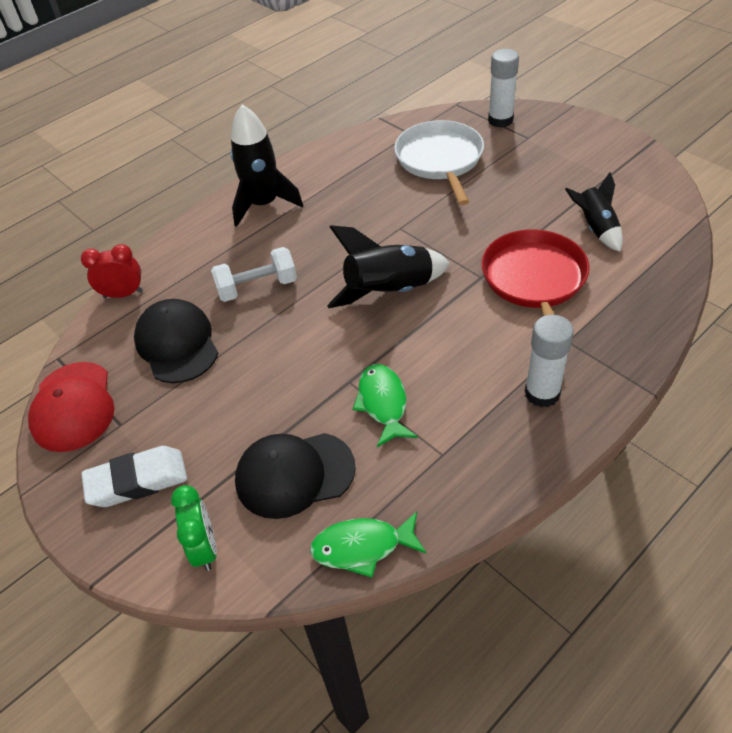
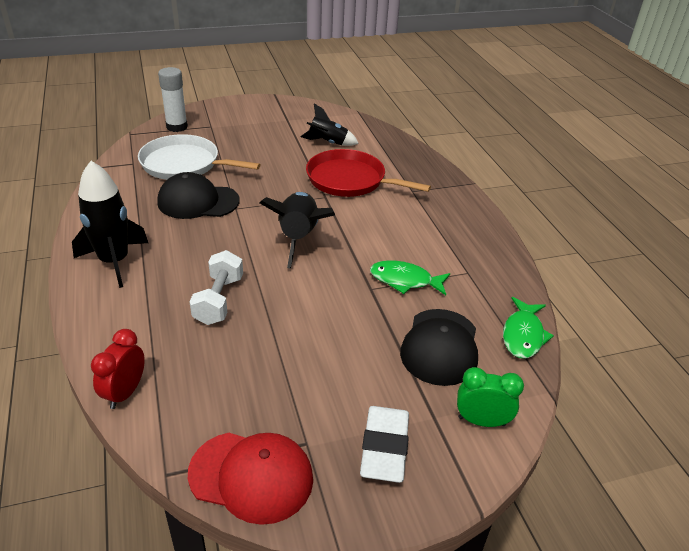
camera: 70 degrees left, 10 degrees down
(177, 344) = (238, 372): black cap -> black cap (198, 201)
(542, 393) = (446, 216): white glue stick -> none

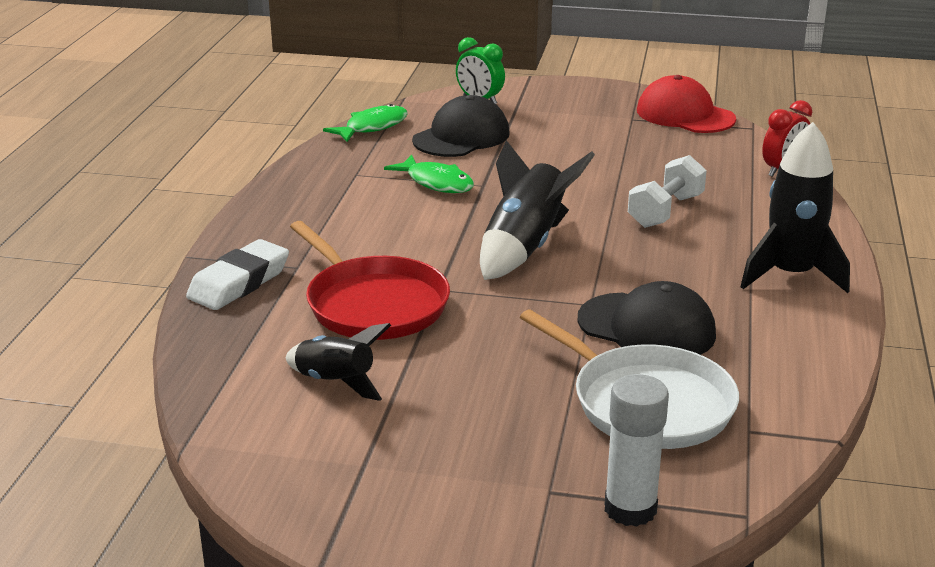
camera: 150 degrees left, 10 degrees down
(384, 447) = (571, 106): white eraser -> white eraser (239, 283)

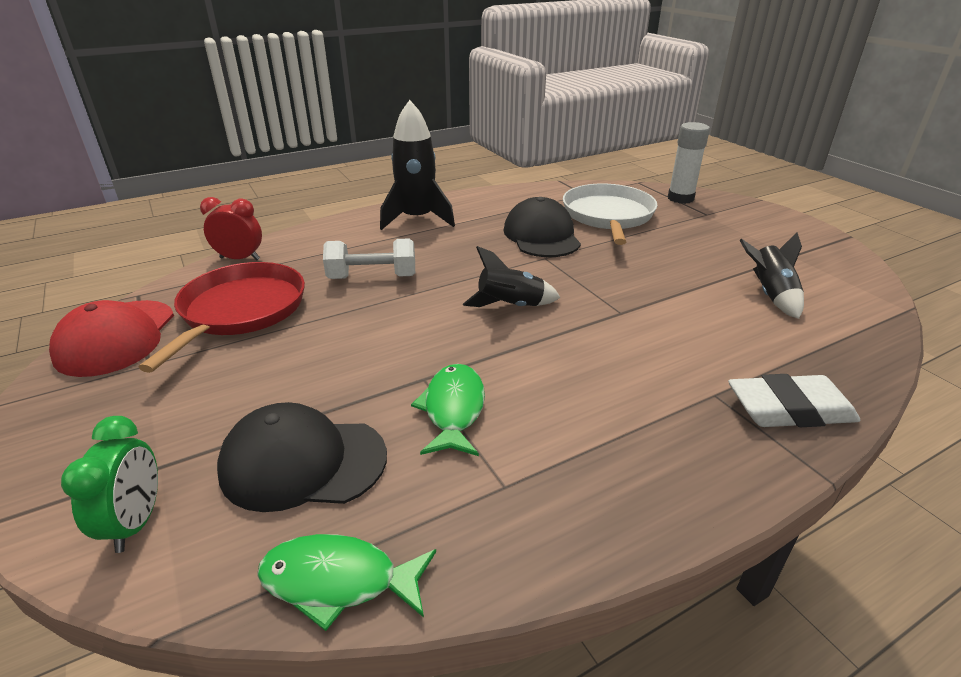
camera: 130 degrees left, 5 degrees up
(373, 304) = (685, 327): red pan -> red pan (240, 311)
(525, 247) = (510, 306): black rocket -> black rocket, size x0.63

